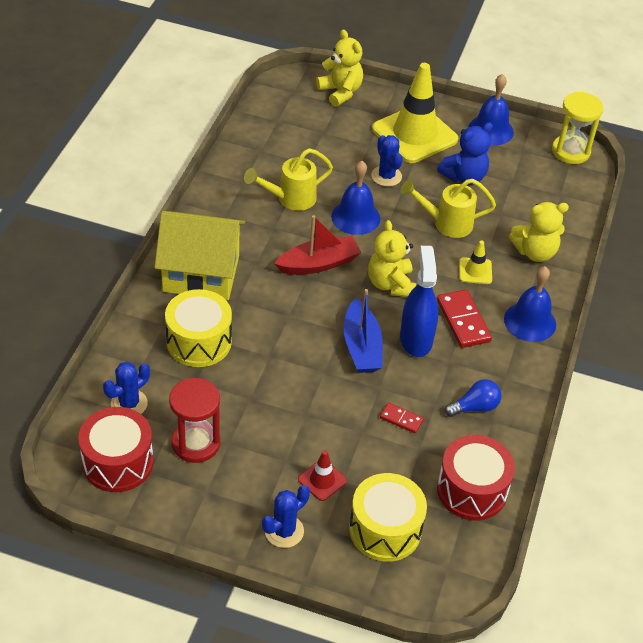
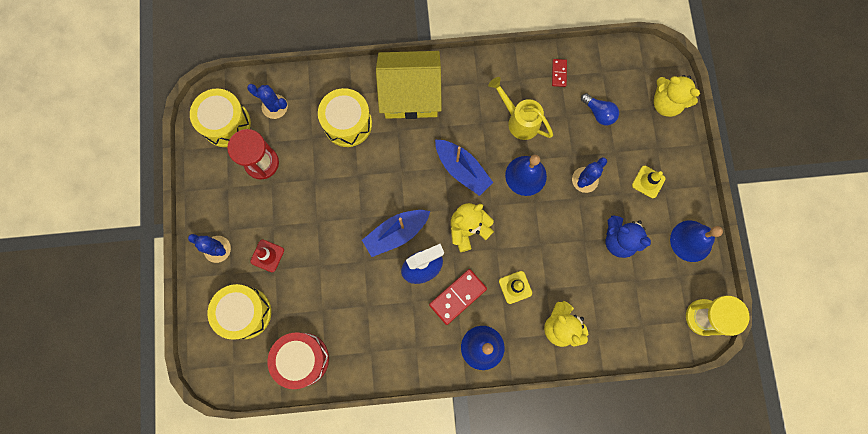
camera: 70 degrees right, 30 degrees up
(118, 462) = (226, 124): red drum -> yellow drum
(201, 273) = (410, 95): yellow house -> yellow house turned 75 degrees counterclockwise
(318, 264) = (462, 170): red boat -> blue boat
(340, 92) = (666, 103): yellow teddy bear -> yellow teddy bear turned 90 degrees clockwise
(401, 419) = (342, 287): red domino -> red domino (559, 73)
(414, 134) = (648, 182): yellow traffic cone -> yellow traffic cone, size x0.44
(446, 223) = (556, 246): yellow watering can -> none
(475, 407) = (377, 335): blue light bulb -> blue light bulb (599, 113)

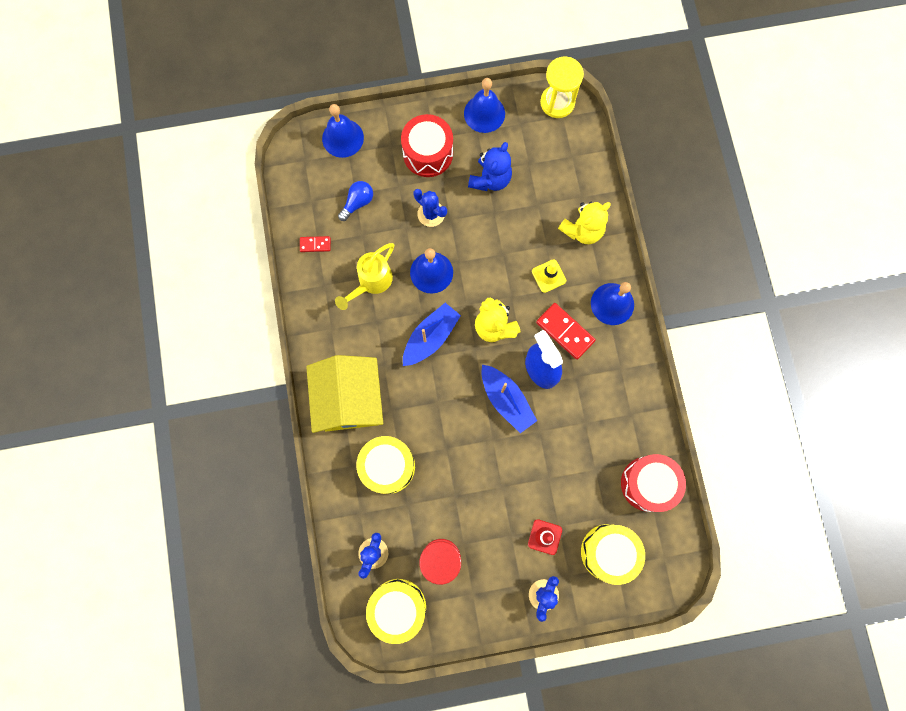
camera: 95 degrees left, 0 degrees up
(648, 182) = (428, 153): yellow traffic cone -> red drum
(666, 103) = (343, 138): yellow teddy bear -> blue bell

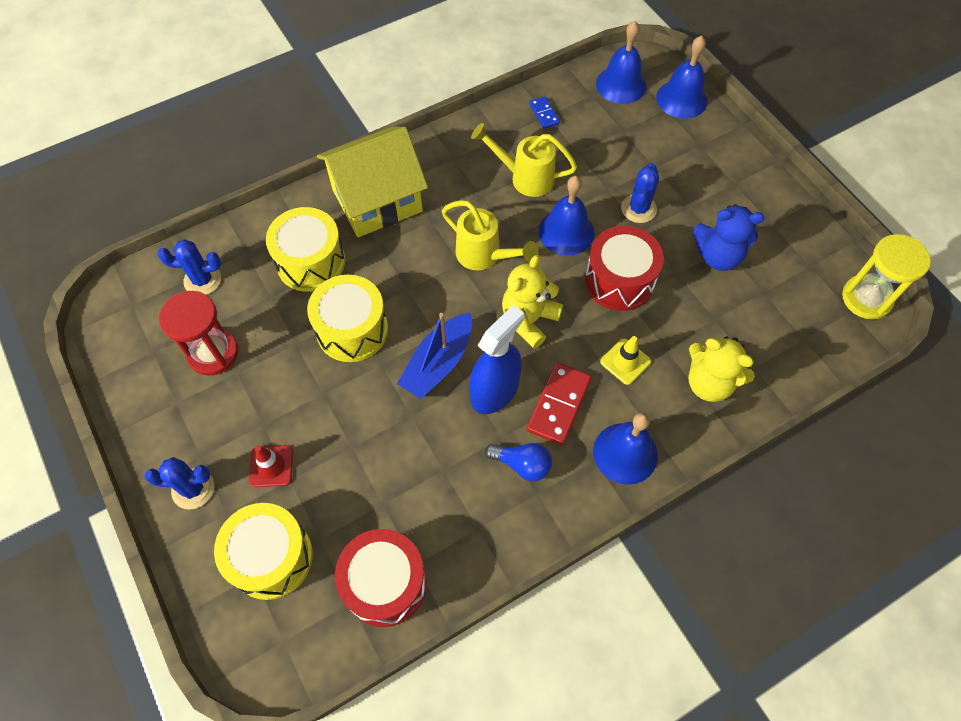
camera: 70 degrees right, 15 degrees down
(315, 245) = (544, 114): red domino -> blue domino
(357, 203) = (613, 136): blue light bulb -> blue light bulb (522, 464)
(398, 607) = (142, 325): yellow drum -> yellow drum (352, 330)
(428, 153) = (712, 182): red drum -> red drum (619, 280)
(430, 337) = (485, 256): blue boat -> yellow watering can
(484, 113) = (798, 223): blue bell -> blue bell (621, 84)

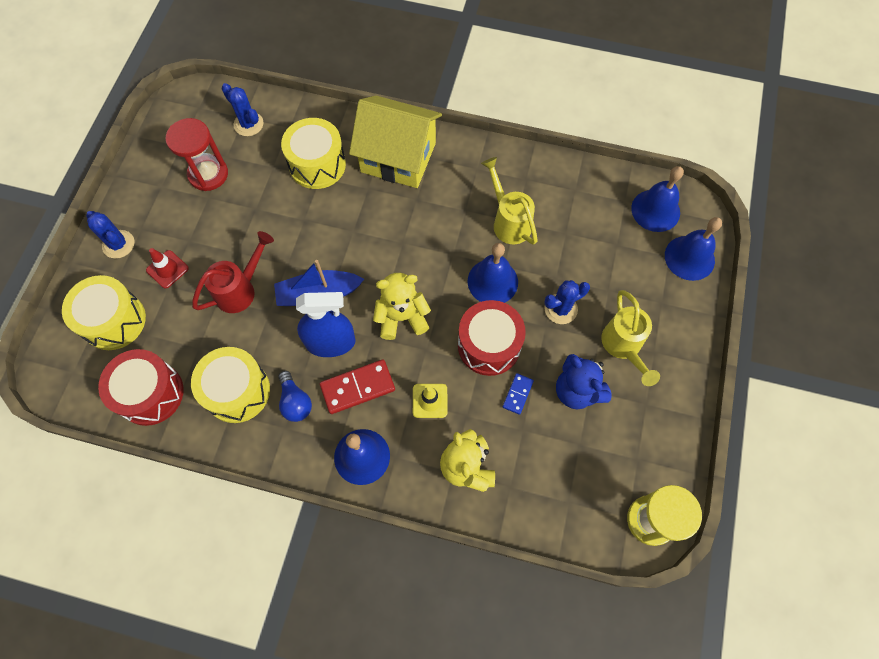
camera: 45 degrees right, 5 degrees up
(352, 330) = (294, 228): yellow drum -> yellow drum (237, 391)
(364, 420) = (241, 289): none -> red watering can
(485, 256) = (422, 251): yellow watering can -> yellow watering can (623, 347)
(544, 114) = (573, 187): blue domino -> blue domino (517, 394)

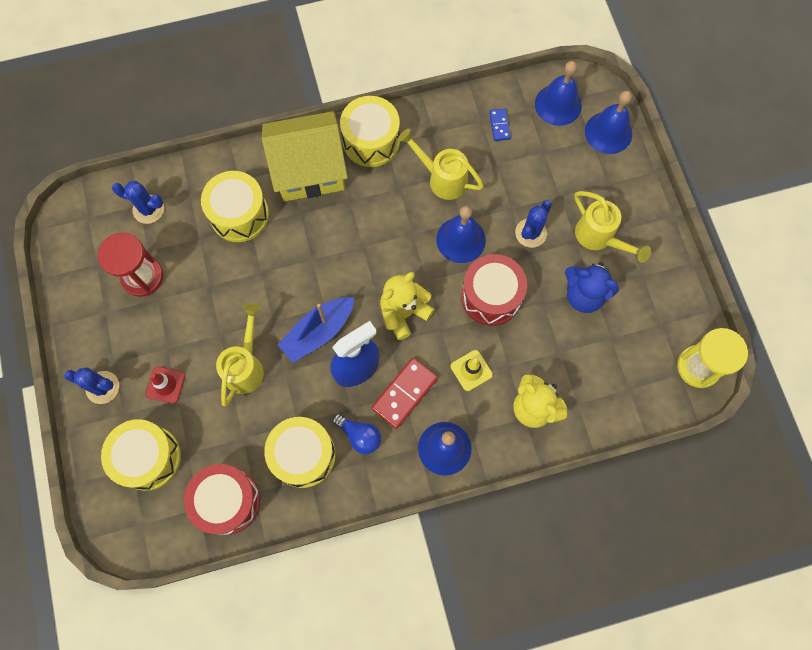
camera: 30 degrees left, 5 degrees up
(241, 289) = (246, 366): red watering can -> yellow watering can
(466, 160) = (371, 141): none -> yellow drum
(517, 394) = (538, 324): blue domino -> blue domino (499, 125)

